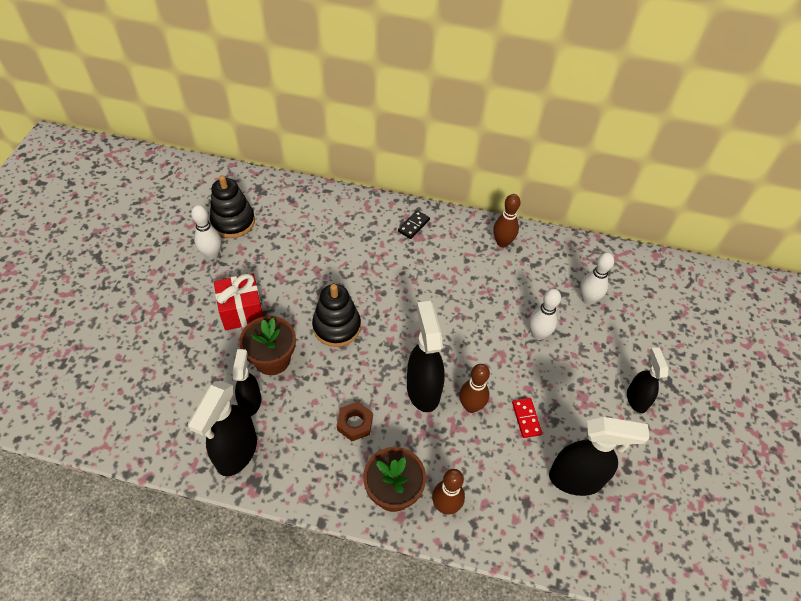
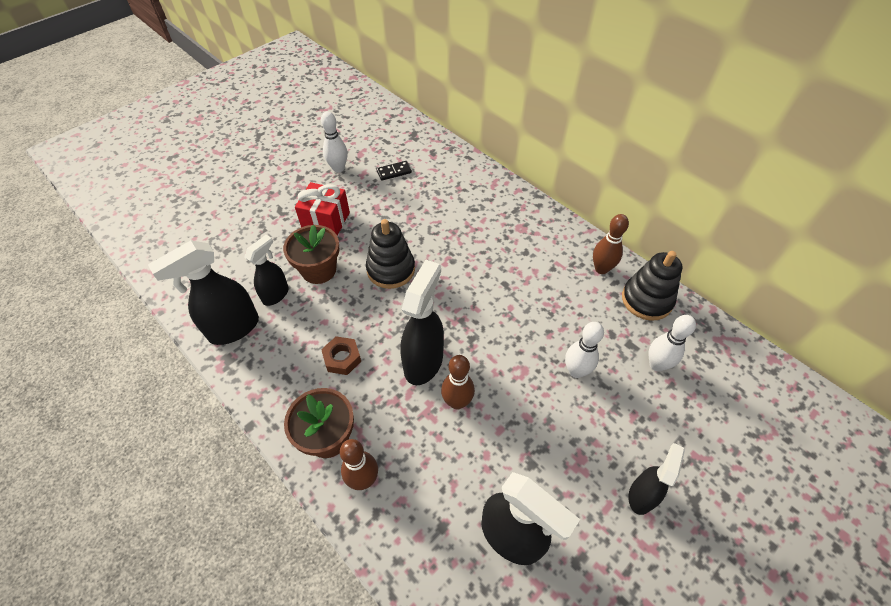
camera: 35 degrees right, 0 degrees up
(233, 222) = (374, 151): black stacking toy -> black stacking toy (646, 300)
(413, 225) = (524, 217): black domino -> black domino (394, 172)
(526, 418) = (503, 444): red domino -> none

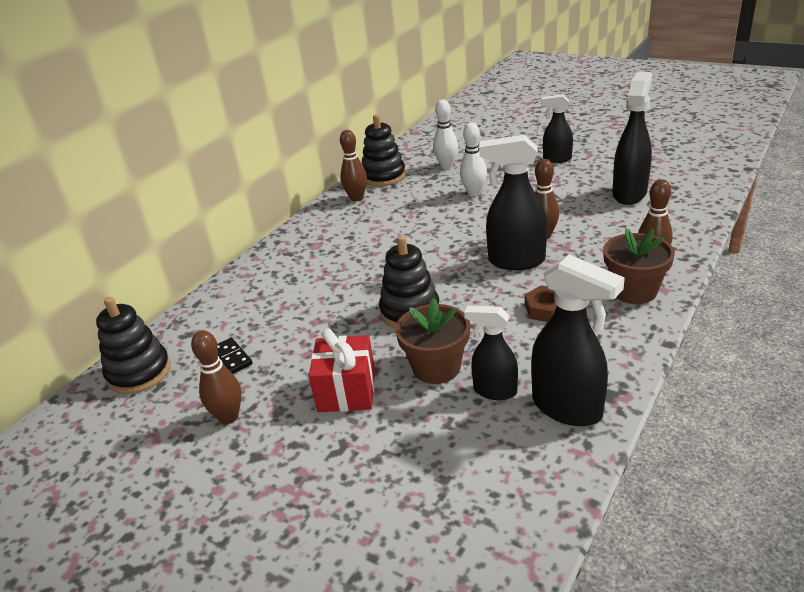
camera: 100 degrees left, 20 degrees down
(338, 168) = (228, 417): white bowling pin -> brown bowling pin
(404, 133) = (139, 372): none -> black stacking toy

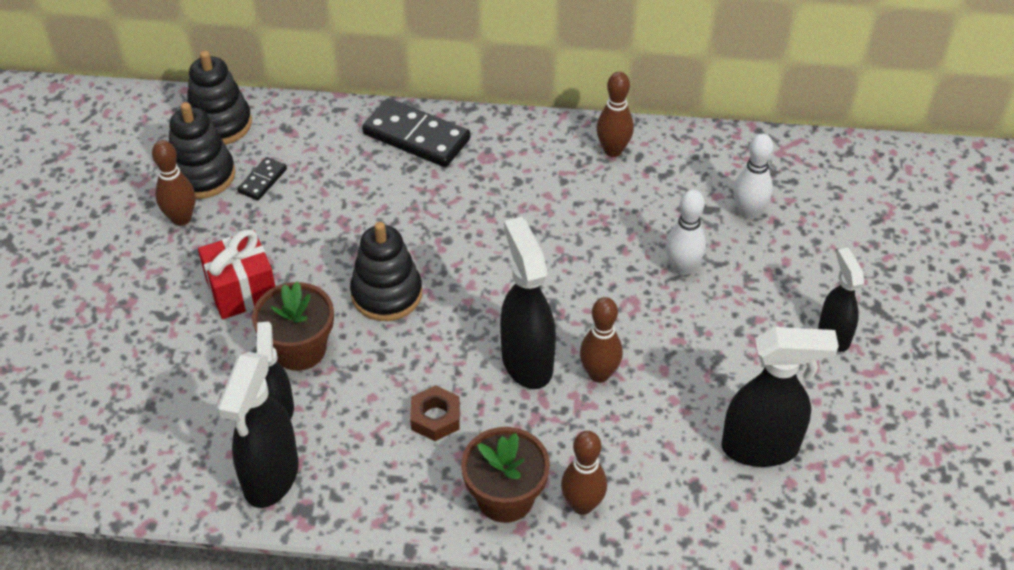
camera: 60 degrees right, 15 degrees up
(265, 271) = (416, 137): none -> black domino
(383, 176) = (684, 155): black stacking toy -> black stacking toy (202, 175)

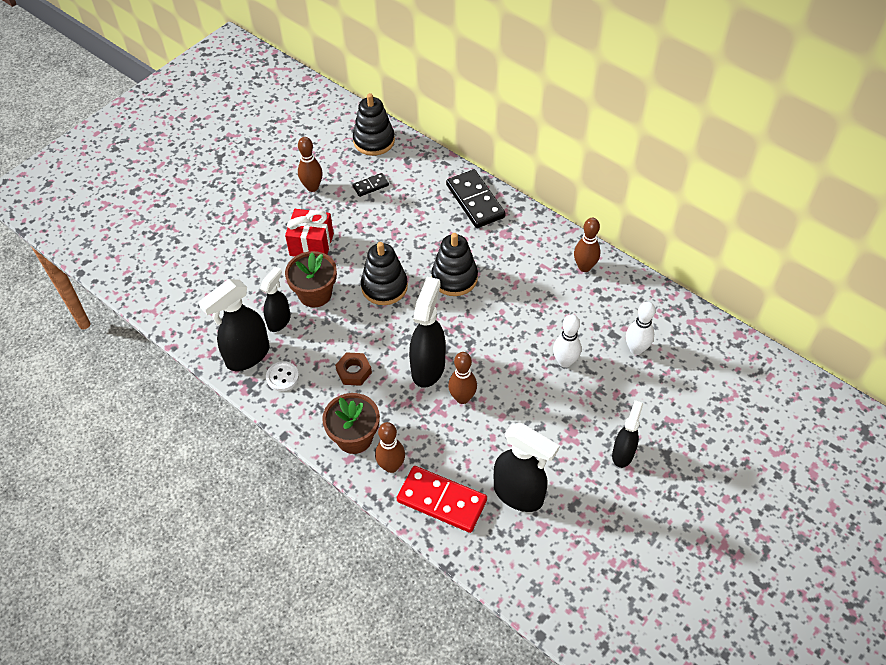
camera: 35 degrees right, 5 degrees up
(202, 175) = (342, 167): black stacking toy -> black stacking toy (454, 278)
(344, 477) = (282, 377): none -> white button
(679, 509) = (442, 500): none -> red domino

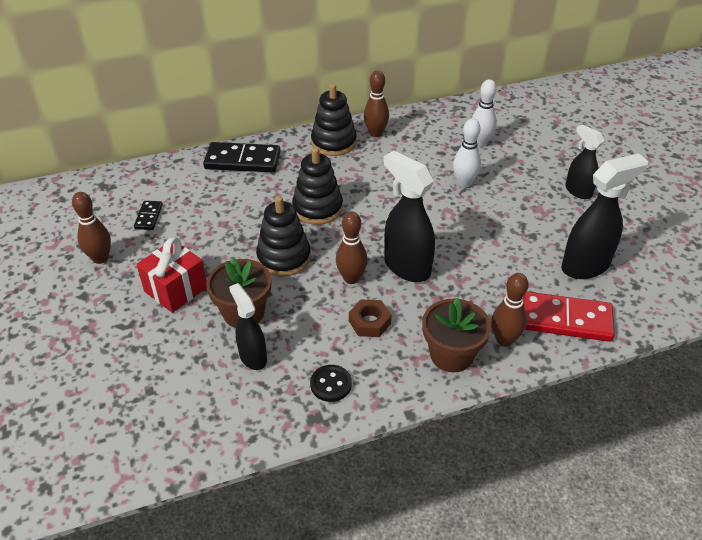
camera: 60 degrees left, 10 degrees down
(247, 356) = (276, 405): black spray bottle -> none
(282, 377) = (331, 384): white button -> black button
(374, 141) = (95, 192): black stacking toy -> black stacking toy (333, 142)
(442, 500) = (565, 319): red domino -> red domino turned 45 degrees clockwise
(462, 398) = (458, 258): brown bowling pin -> brown bowling pin (351, 278)

